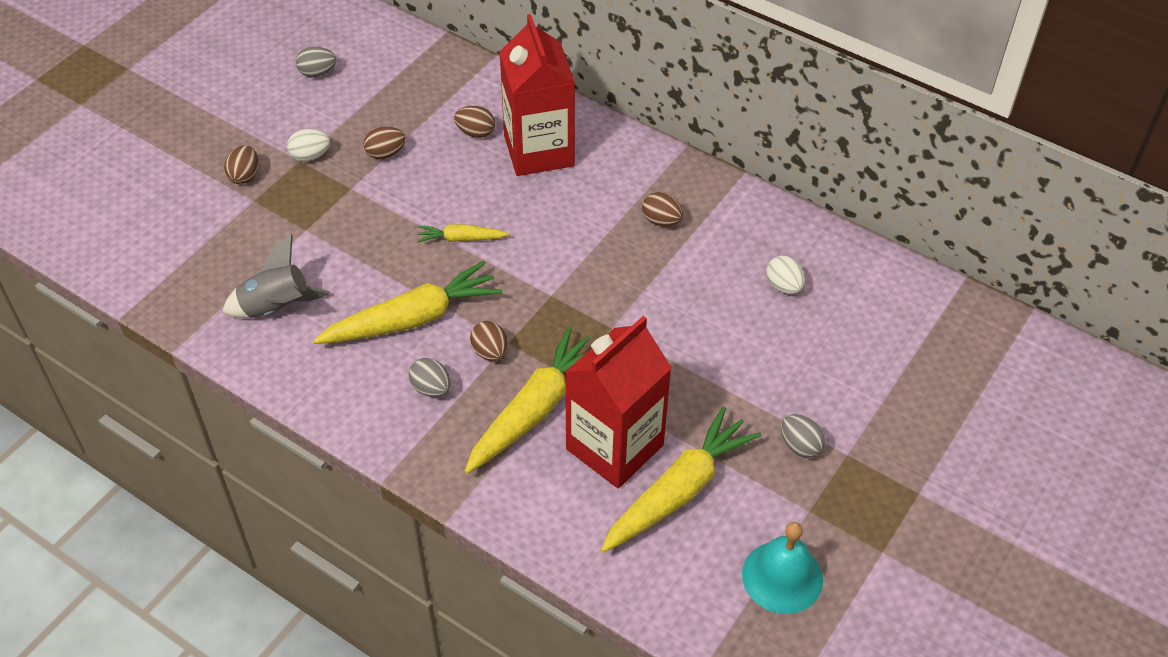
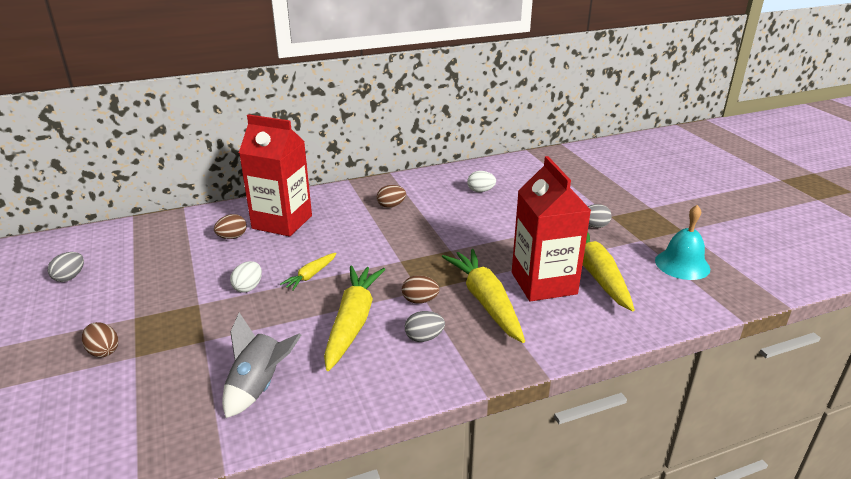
camera: 55 degrees left, 20 degrees down
(310, 156) = (139, 310): white egg -> white egg (248, 287)
(385, 153) = (192, 277): brown egg -> none

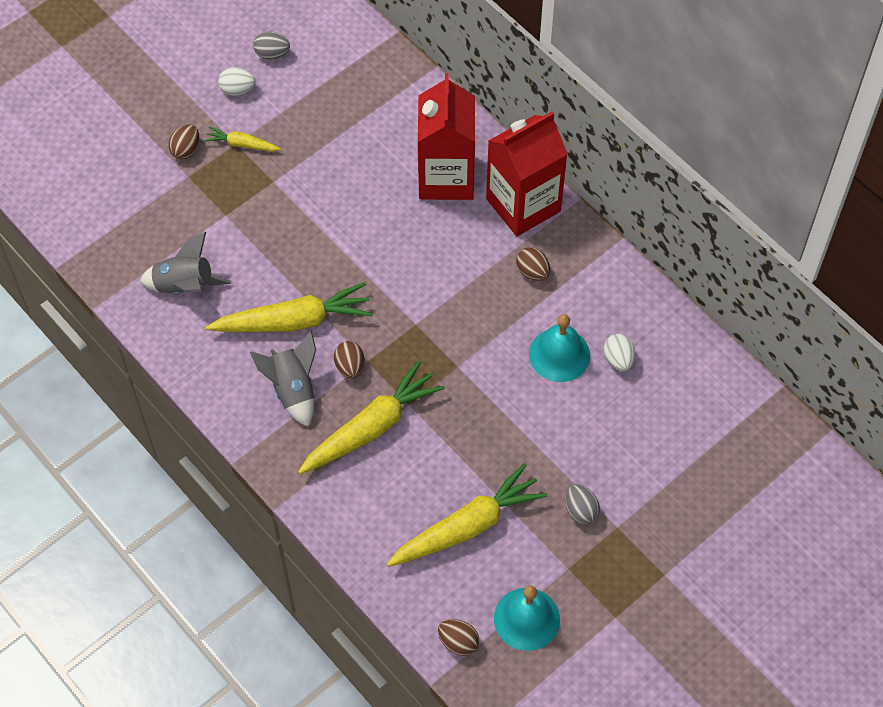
camera: 70 degrees right, 30 degrees up
(232, 237) = (395, 146): brown egg -> brown egg (458, 642)
(248, 287) = (313, 208): white egg -> white egg (237, 90)
(310, 276) = (354, 252): yellow carrot -> yellow carrot (242, 144)
(424, 338) = (293, 389): grey egg -> grey rocket
(464, 209) = (559, 354): none -> turquoise bell
(543, 283) = (427, 476): red carton -> red carton (523, 205)

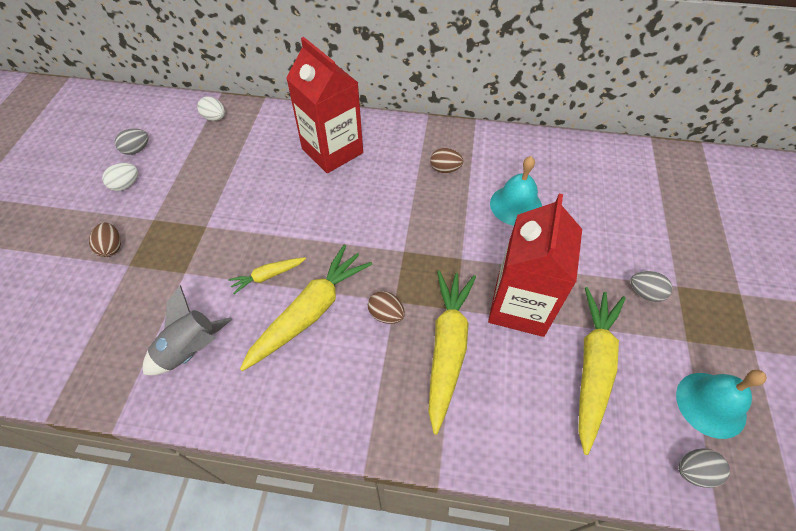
camera: 40 degrees left, 5 degrees down
(242, 144) = (159, 217): yellow carrot -> yellow carrot (268, 276)
(293, 389) = (358, 366): grey rocket -> none
(458, 642) = (694, 471): brown egg -> grey egg
(523, 205) = (398, 137): red carton -> red carton (520, 306)
(618, 359) = (552, 184): white egg -> white egg (215, 118)

